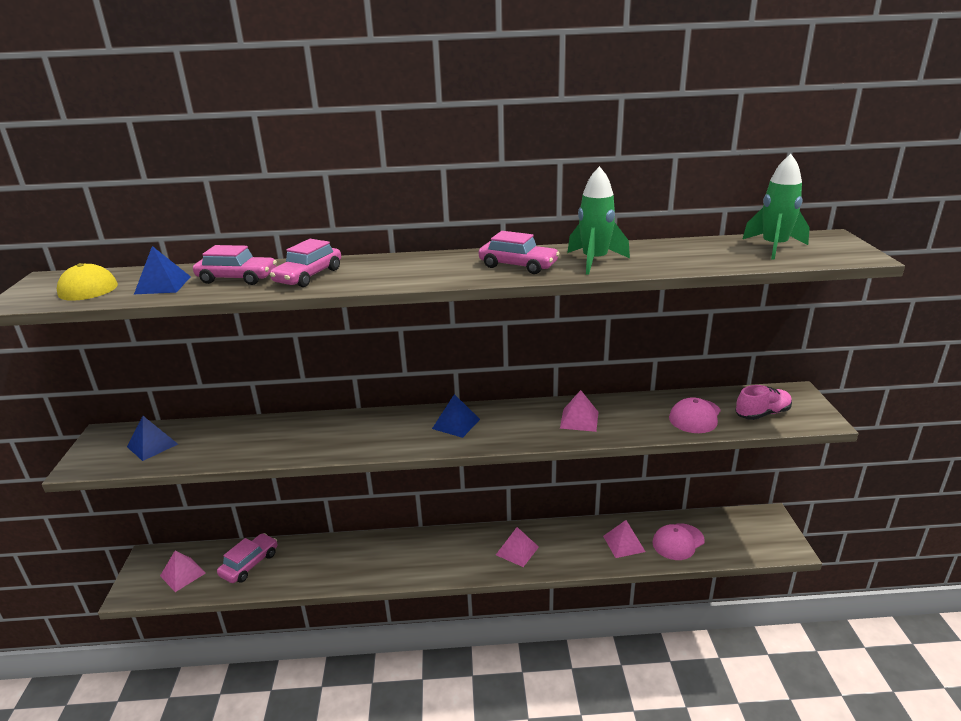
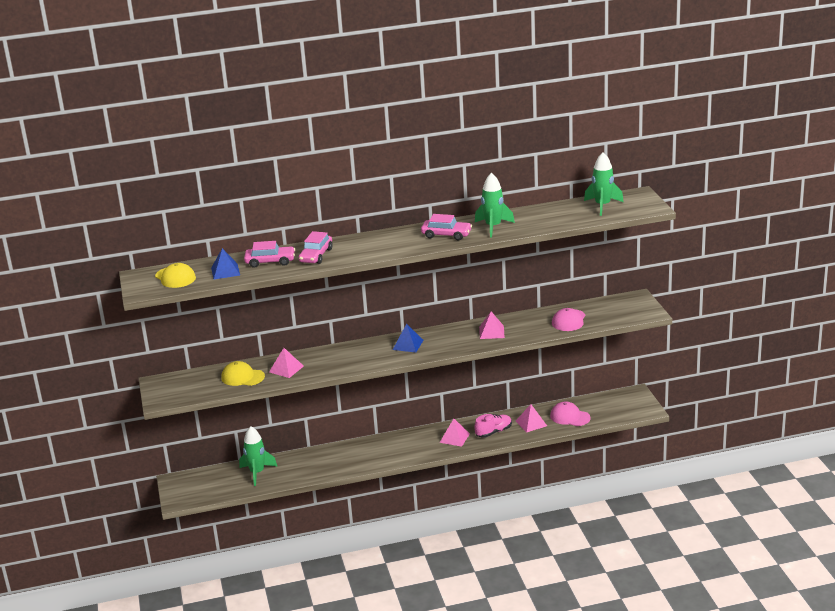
camera: 10 degrees left, 0 degrees up
(152, 445) = (200, 383): blue pyramid -> none
(183, 574) = (209, 485): pink pyramid -> pink pyramid (286, 369)
(212, 443) = (242, 377): none -> yellow cap
(249, 564) = (257, 473): pink car -> green rocket
(678, 542) = (570, 417): pink cap -> pink cap turned 75 degrees clockwise
(762, 414) = (613, 314): pink shoe -> pink shoe (493, 432)

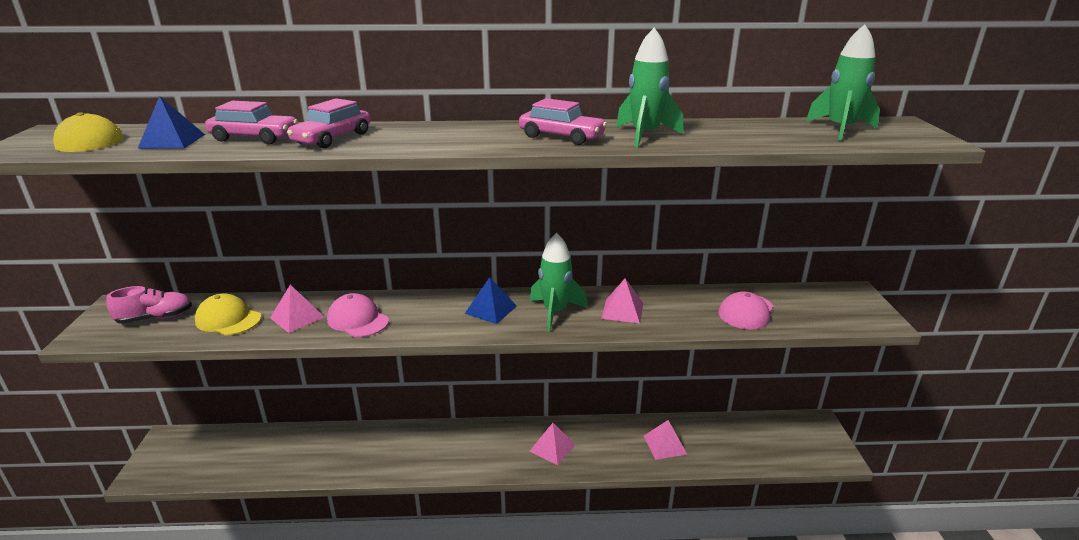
camera: 10 degrees right, 0 degrees up
(257, 473) = (270, 450): green rocket -> green rocket (555, 312)
(493, 432) = (609, 449): pink shoe -> pink shoe (155, 318)
(570, 417) = (722, 445): pink cap -> pink cap (358, 320)

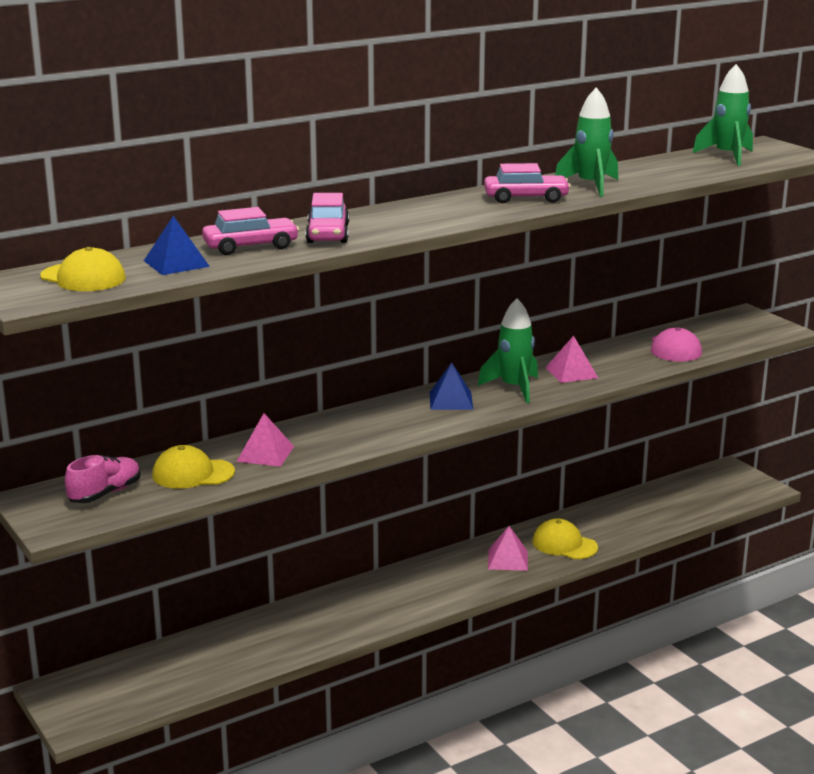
camera: 30 degrees left, 5 degrees down
(358, 320) = (333, 440): pink cap -> none
(609, 450) = (564, 544): none -> yellow cap
(665, 445) = (611, 525): pink pyramid -> none

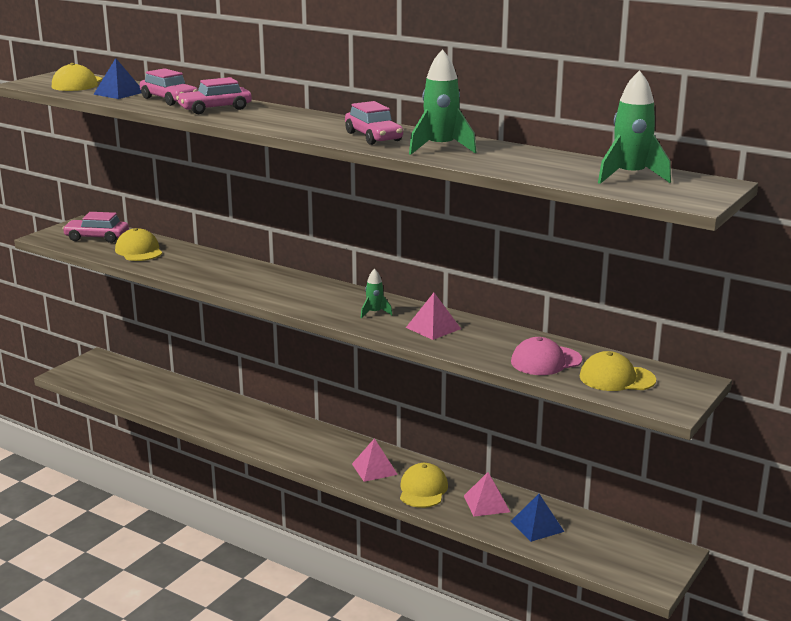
camera: 65 degrees right, 0 degrees up
(105, 494) = (97, 237): pink shoe -> pink car
(265, 454) = (183, 262): pink pyramid -> pink pyramid (486, 503)
(451, 400) = (327, 296): blue pyramid -> blue pyramid (537, 526)
(514, 388) = (374, 313): green rocket -> green rocket, size x0.54
(724, 334) = (616, 378): none -> yellow cap

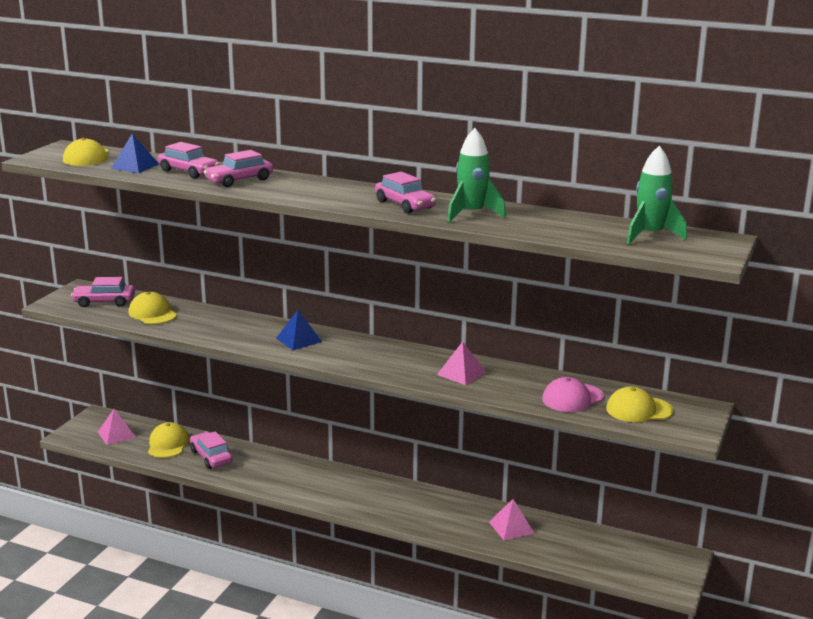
camera: 10 degrees left, 0 degrees up
(195, 406) = (211, 457): none -> pink car
(374, 313) = (402, 362): green rocket -> none
(374, 469) = (400, 504): pink pyramid -> pink pyramid (116, 434)
(423, 490) = (451, 519): yellow cap -> yellow cap (168, 444)
(537, 526) = (562, 544): blue pyramid -> blue pyramid (299, 340)

